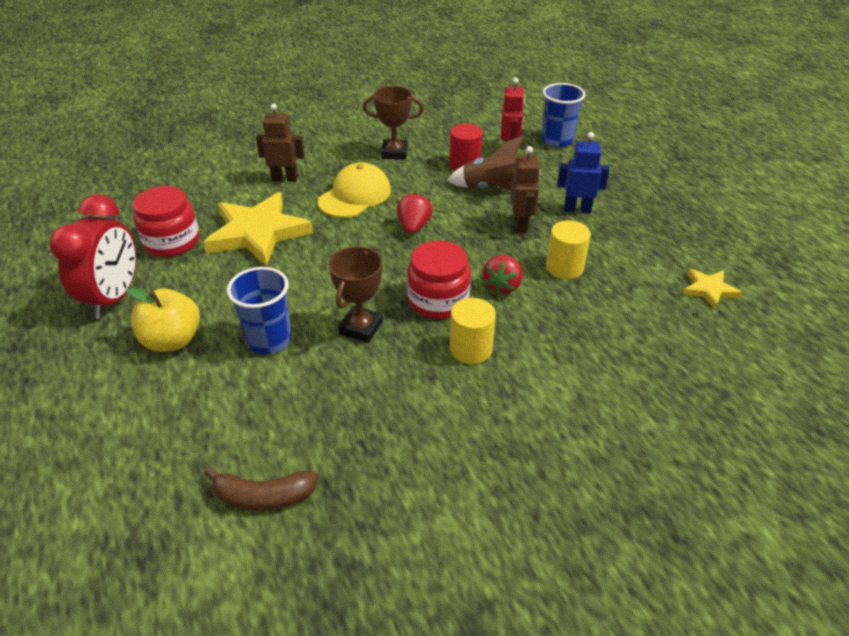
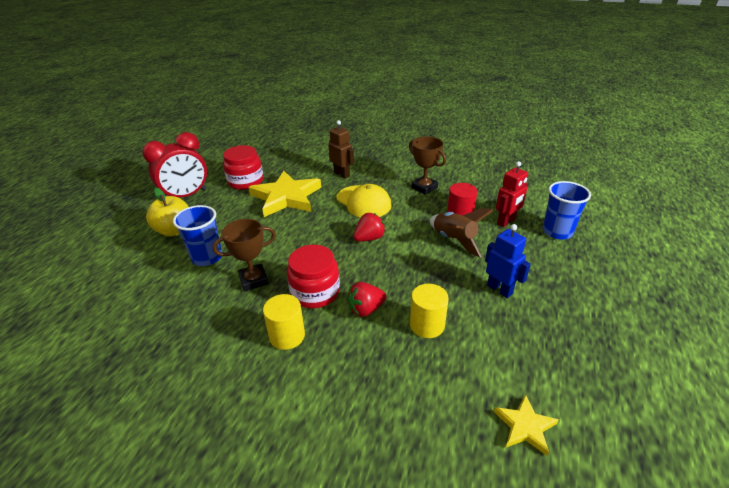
camera: 45 degrees right, 5 degrees down
(264, 497) = (85, 337): brown banana -> none
(355, 195) = (363, 202): yellow cap -> yellow cap turned 60 degrees clockwise
(521, 224) = (440, 276): brown robot -> none

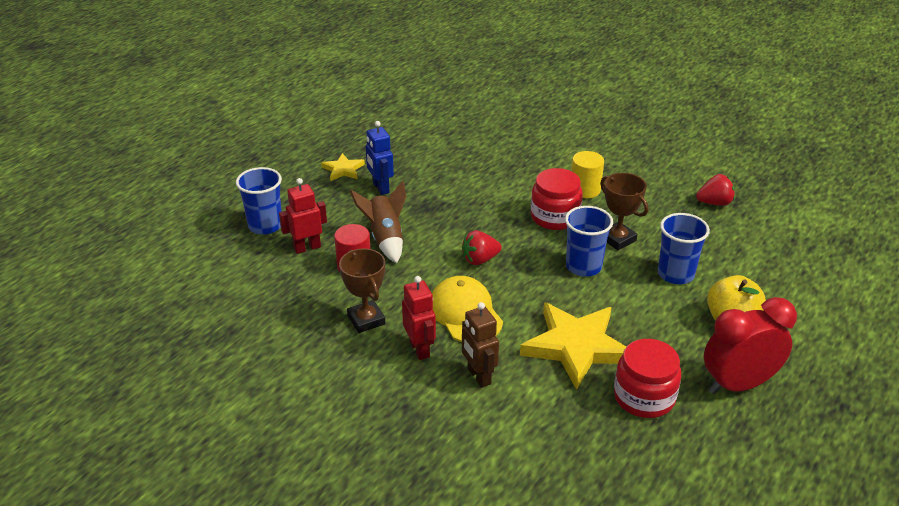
camera: 165 degrees left, 0 degrees up
(253, 280) = (617, 239): brown trophy -> brown trophy turned 60 degrees clockwise
(284, 249) = (583, 266): none -> blue cup
(365, 309) = (511, 195): red strawberry -> red strawberry (714, 203)
(382, 180) = (420, 349): none -> red robot
(427, 325) = (463, 176): yellow cylinder -> none
(525, 426) = (434, 121): yellow star -> yellow star (343, 169)

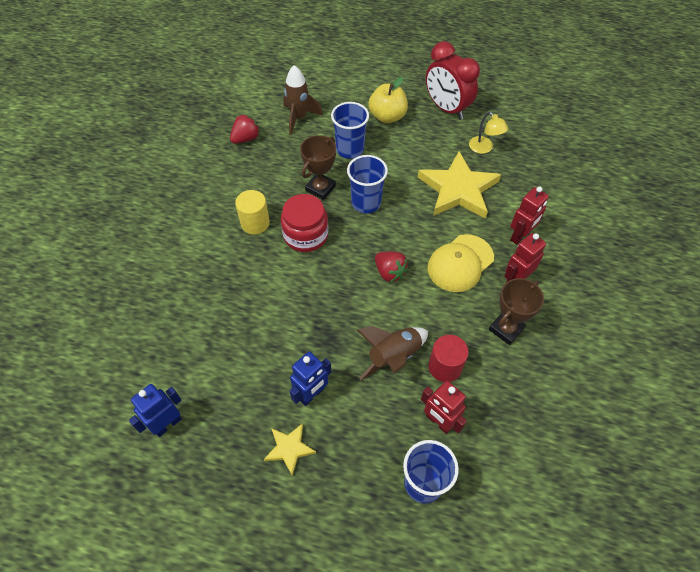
camera: 110 degrees left, 20 degrees up
(402, 122) = (167, 424): none -> blue robot
(478, 376) = (520, 236): brown robot -> red robot
(644, 397) = (484, 148): red jar -> yellow lamp
(714, 203) = (246, 138): red strawberry -> red strawberry turned 75 degrees clockwise
(743, 246) = (299, 118): none -> brown rocket

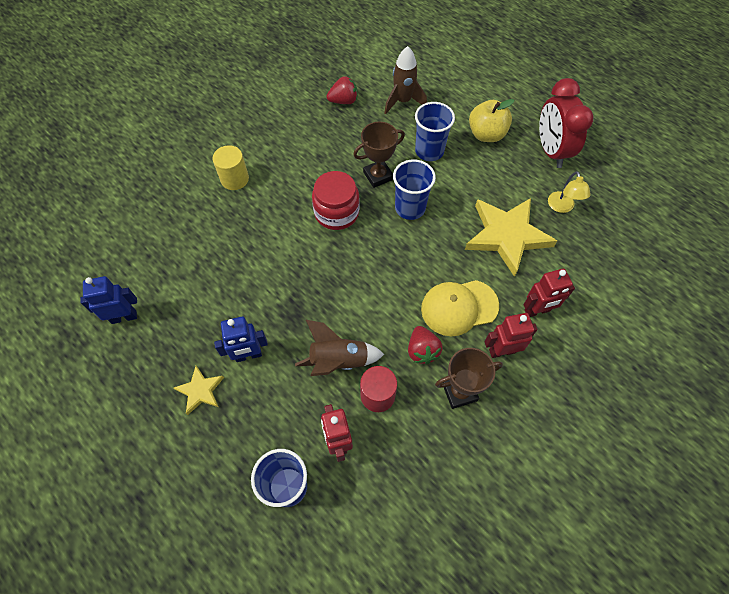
camera: 30 degrees right, 5 degrees up
(255, 223) = (301, 181): yellow cylinder -> yellow cylinder (234, 179)
(389, 272) = (387, 283): red strawberry -> red strawberry (422, 350)

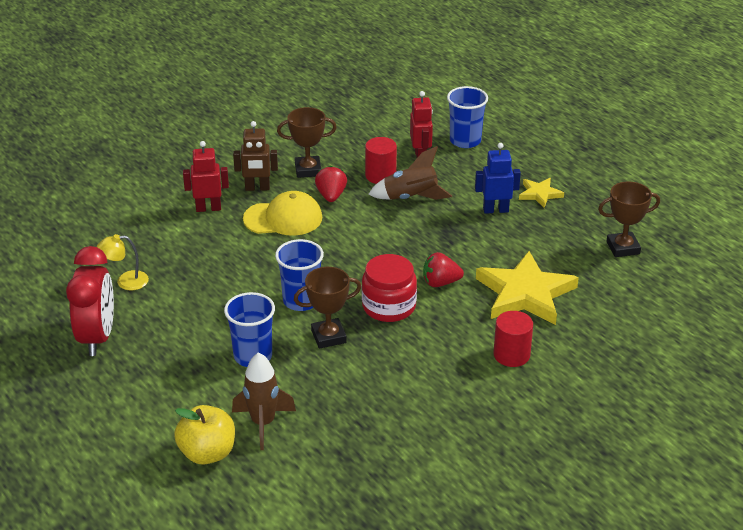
camera: 170 degrees left, 25 degrees down
(124, 317) = (623, 248): blue robot -> brown trophy
(234, 179) = (511, 355): yellow cylinder -> red cylinder
(343, 101) = (350, 435): red strawberry -> red strawberry (440, 283)
(486, 134) = (168, 366): yellow apple -> yellow apple (207, 453)
(502, 351) = (257, 188): red robot -> brown robot
(507, 236) = (204, 264): yellow star -> yellow star (525, 293)
(562, 207) = (125, 281): yellow lamp -> yellow lamp turned 105 degrees counterclockwise

